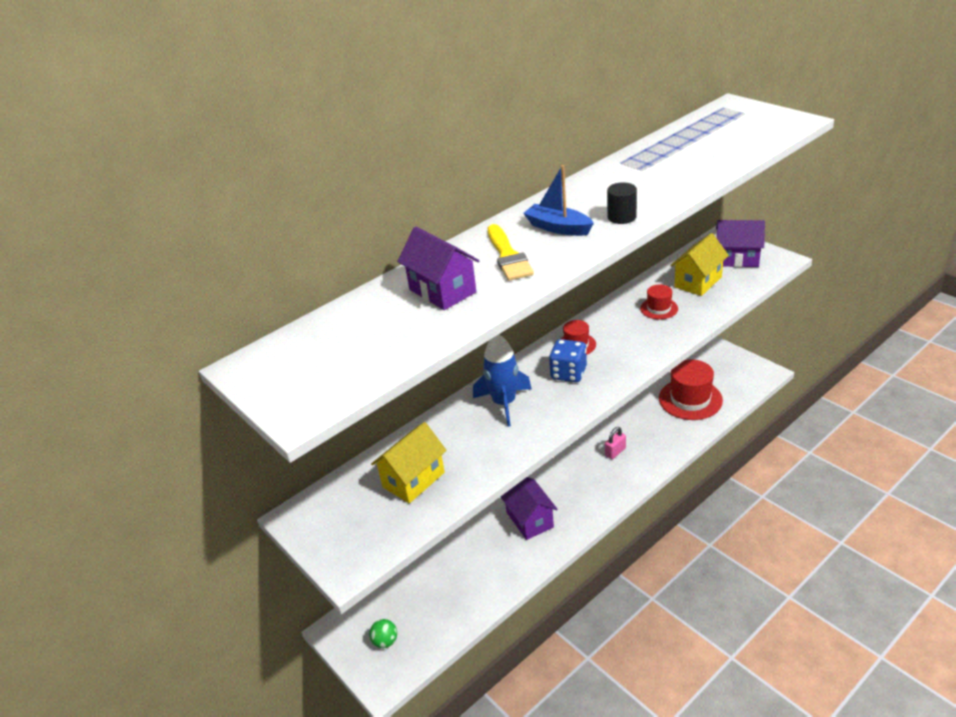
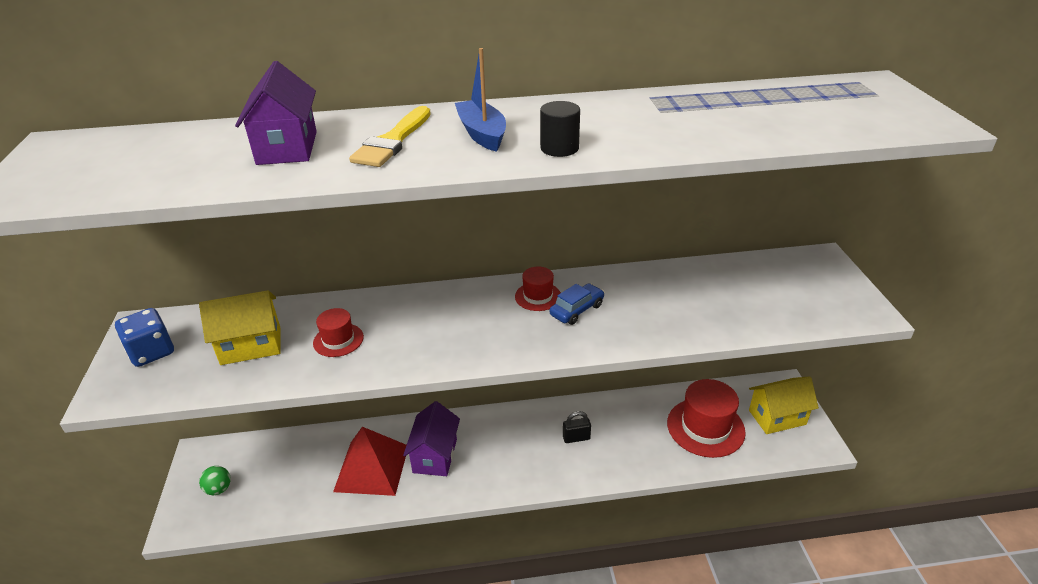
camera: 30 degrees right, 0 degrees up
(491, 555) = (372, 468): none -> red pyramid
(504, 403) = (406, 318): blue rocket -> none
(568, 373) = (496, 320): blue dice -> blue dice (151, 352)
(613, 341) = (577, 310): none -> blue car
(615, 452) = (576, 438): pink padlock -> black padlock
(659, 308) = (663, 300): red hat -> red hat (338, 340)
(698, 282) = (739, 292): yellow house -> yellow house (777, 417)
(737, 259) = (815, 288): purple house -> none

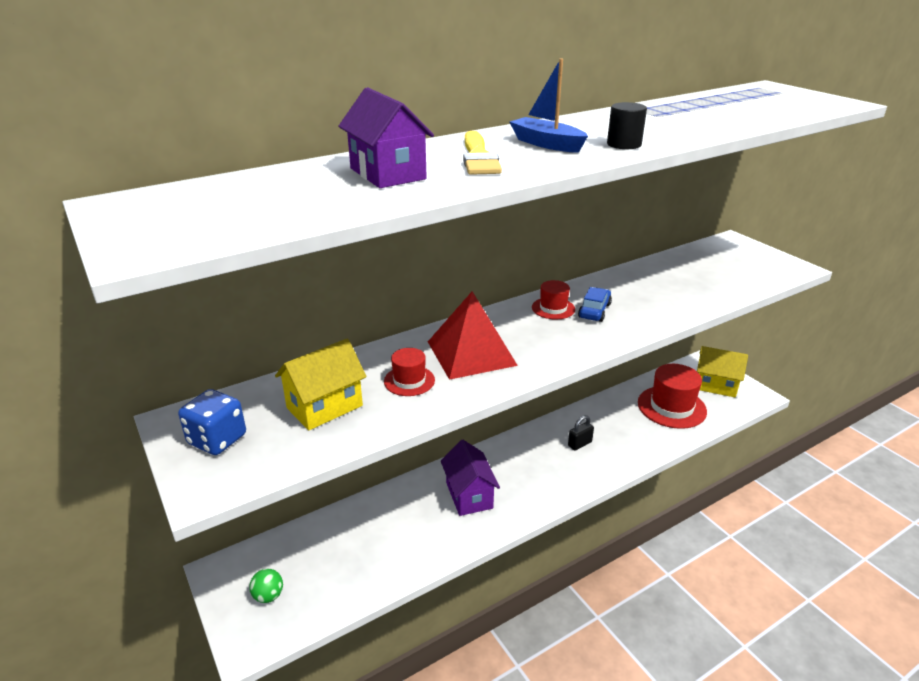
camera: 25 degrees left, 5 degrees down
(372, 468) = (417, 524): red pyramid -> red pyramid (471, 353)
(777, 417) = (715, 385): yellow house -> yellow house turned 60 degrees clockwise

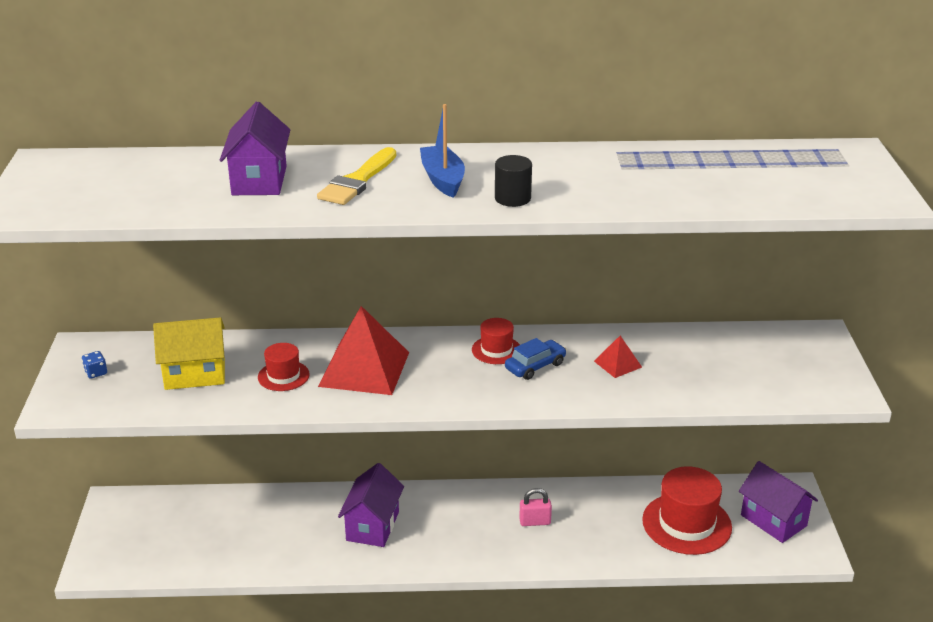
camera: 30 degrees right, 0 degrees up
(217, 439) = (96, 373): blue dice -> blue dice, size x0.49
(268, 596) = (134, 538): green ball -> none
(579, 444) = (535, 522): black padlock -> pink padlock
(645, 292) = (617, 364): none -> red pyramid
(715, 385) = (773, 520): yellow house -> purple house

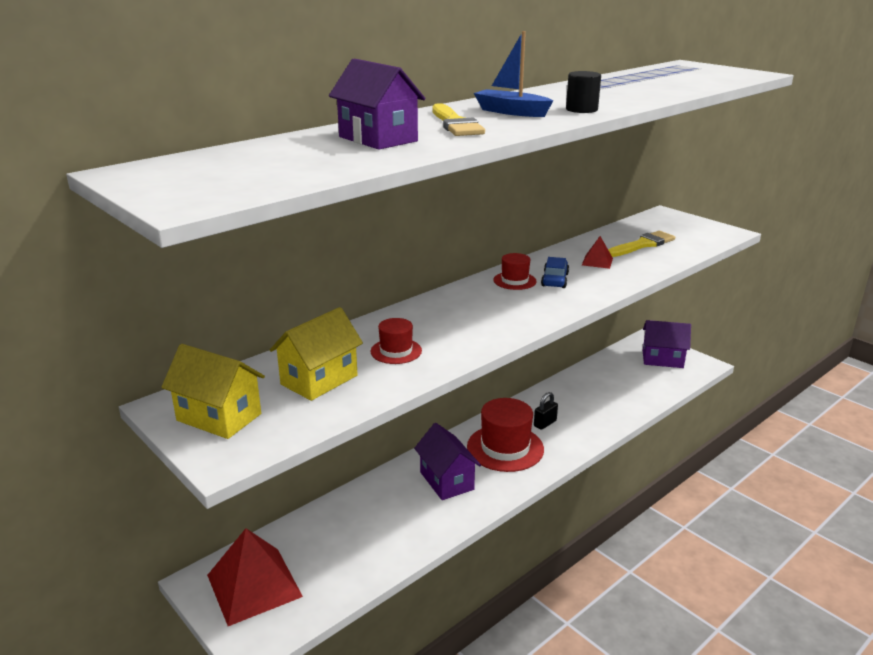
camera: 40 degrees left, 5 degrees down
(96, 373) = (219, 417): blue dice -> yellow house
(364, 369) = (448, 323): red pyramid -> red pyramid (254, 585)
(535, 522) = (545, 423): pink padlock -> black padlock
(686, 524) = (625, 382): red hat -> red hat (505, 448)
(707, 365) = (642, 245): none -> yellow brush

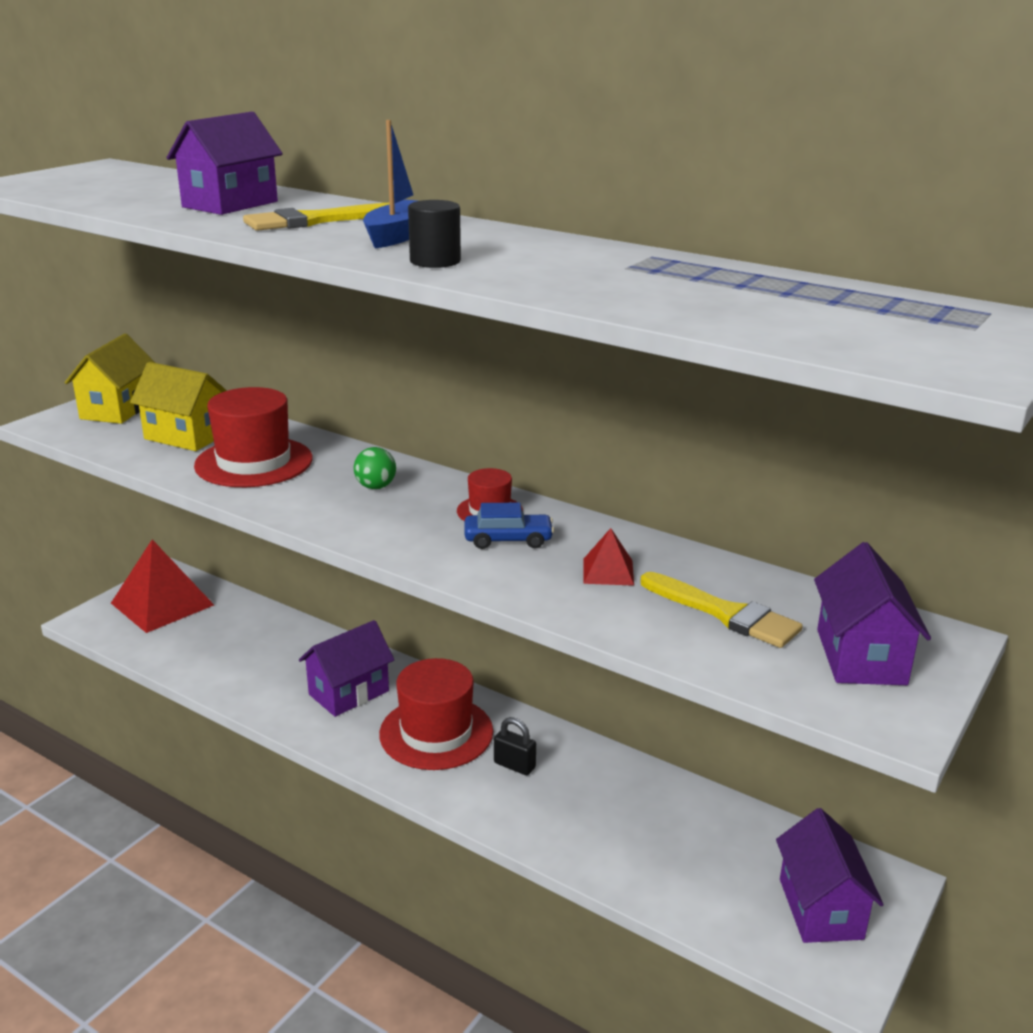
camera: 75 degrees right, 0 degrees up
(396, 351) = (254, 462): red hat -> red hat, size x1.90
(464, 310) = (375, 487): none -> green ball
(679, 228) = (861, 657): none -> purple house

